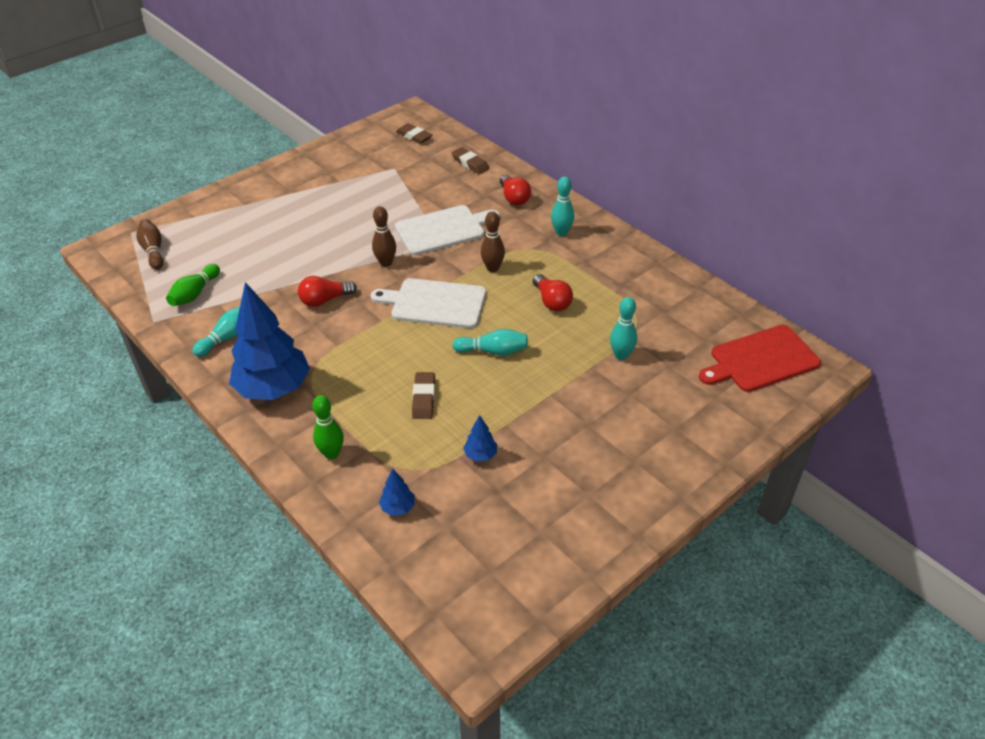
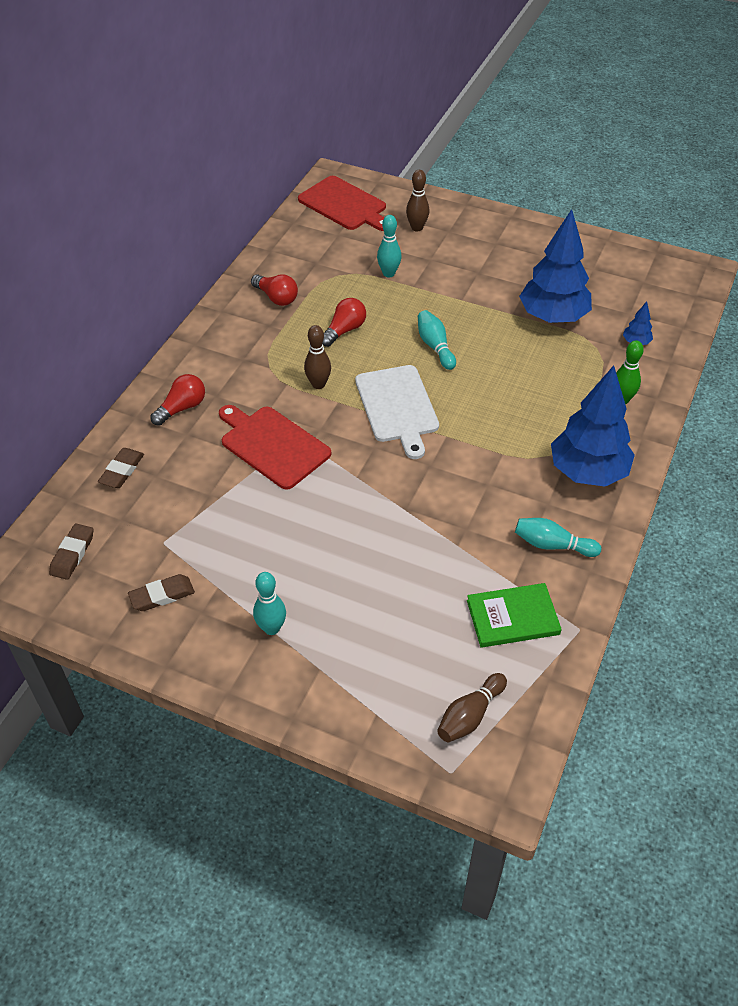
camera: 115 degrees left, 5 degrees up
(195, 293) = (512, 617): green bowling pin -> green book
(325, 300) = (447, 493): red light bulb -> red light bulb (276, 298)
(386, 263) = (357, 469): brown bowling pin -> brown bowling pin (417, 228)
(424, 398) = (521, 369): brown eraser -> brown eraser (162, 595)
(443, 229) = (272, 445): white cutting board -> red cutting board
(480, 455) = (553, 317): blue tree -> blue tree, size x2.45
(561, 233) = (231, 353): turquoise bowling pin -> turquoise bowling pin (271, 628)

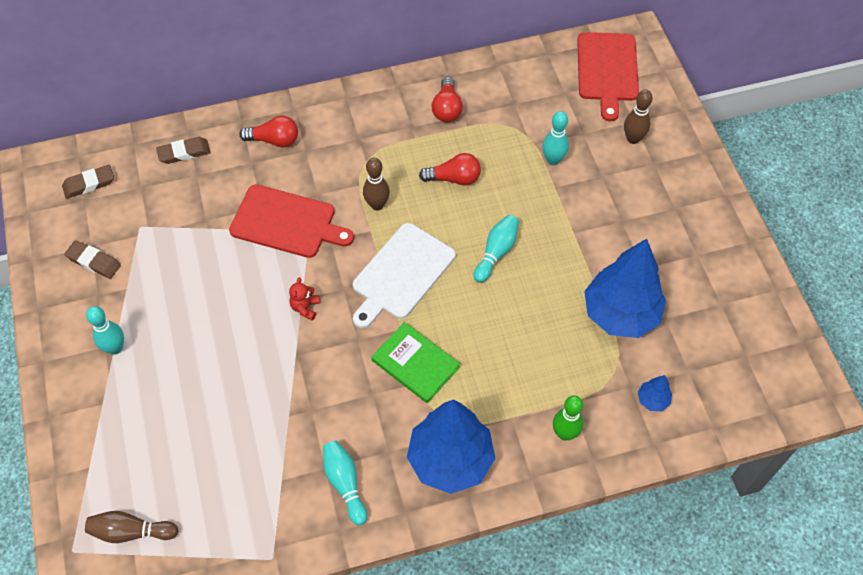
camera: 50 degrees right, 10 degrees up
(272, 445) = (287, 222): red cutting board -> red cutting board turned 105 degrees clockwise
(367, 479) = (305, 307): none -> red teddy bear
(512, 617) = (246, 501): green book -> green book (415, 364)

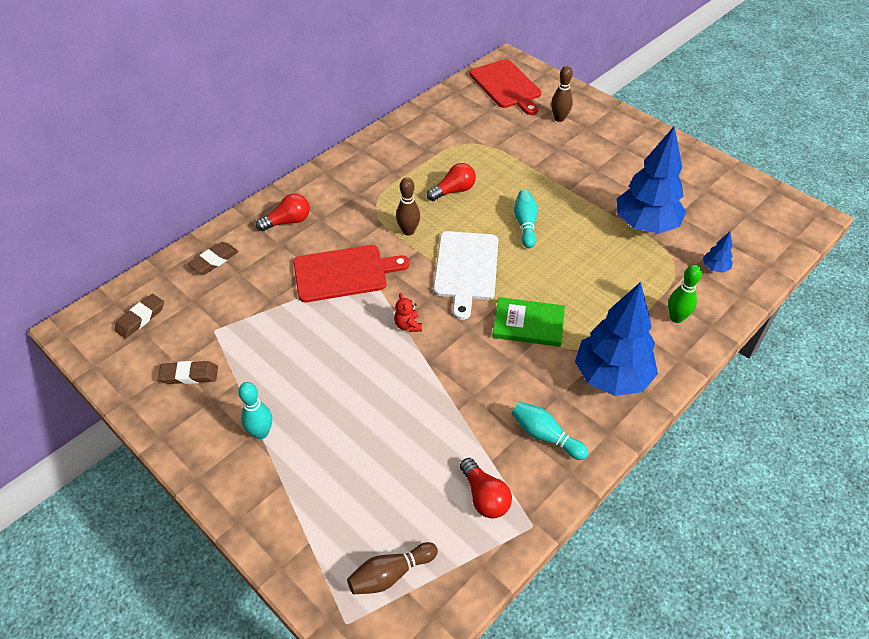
camera: 30 degrees left, 10 degrees down
(447, 108) = (411, 149): red light bulb -> red light bulb (484, 497)
(553, 160) = (515, 151): turquoise bowling pin -> none

